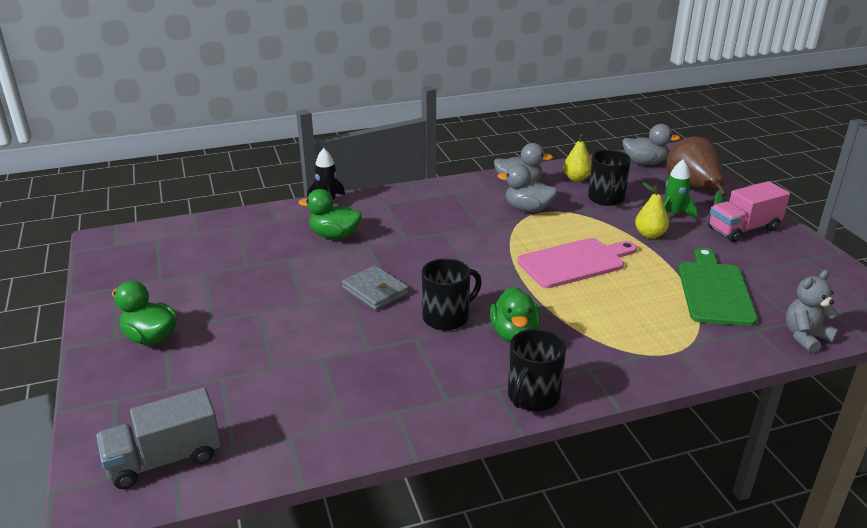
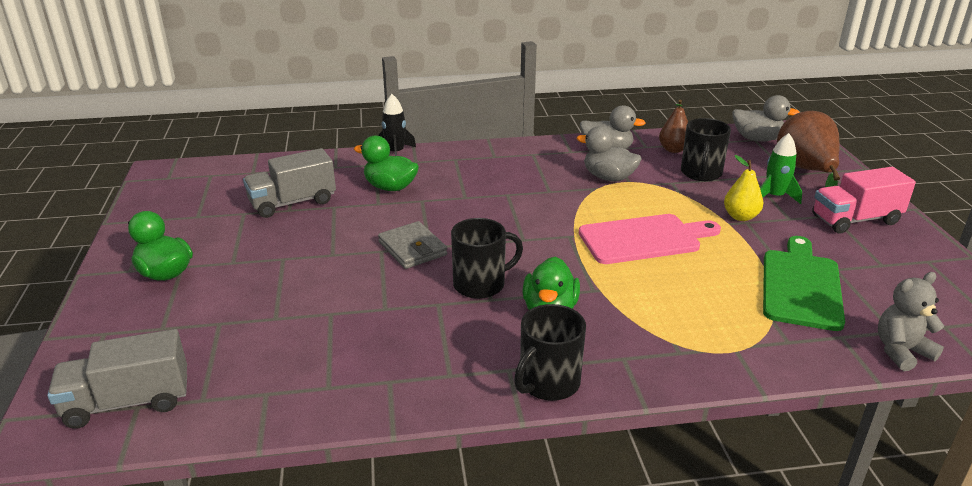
camera: 10 degrees right, 0 degrees up
(247, 258) = (293, 202): none -> grey truck
(576, 178) = (673, 149): yellow pear -> brown pear

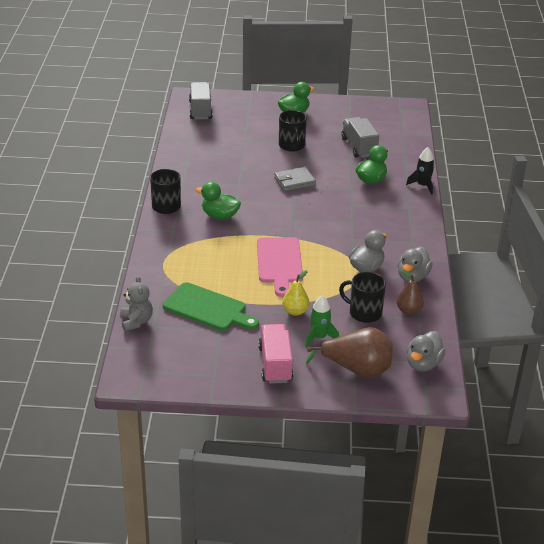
camera: 100 degrees right, 5 degrees up
(480, 284) = (251, 198): black mug -> black mug (292, 145)

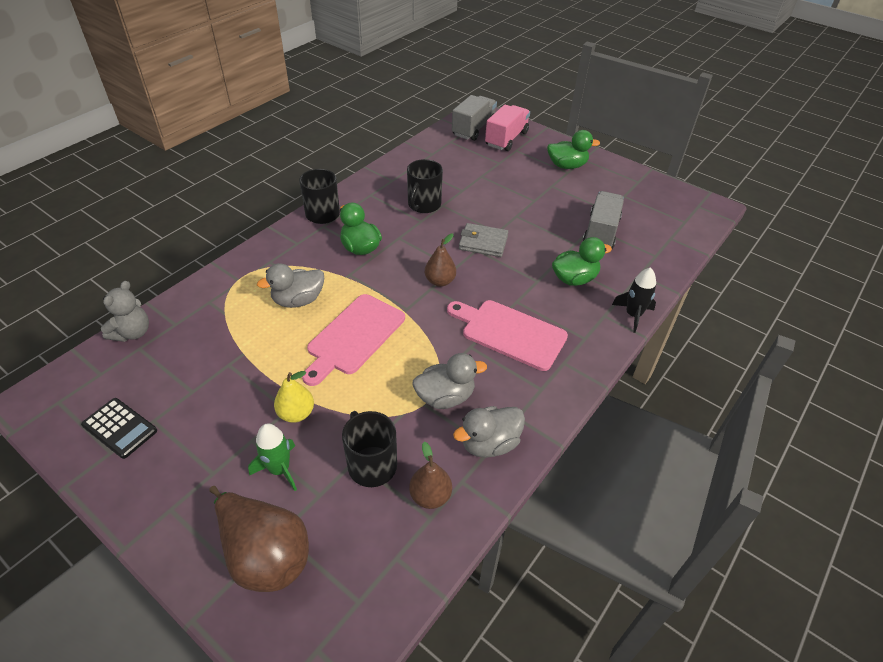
camera: 35 degrees right, 10 degrees up
(202, 364) = (120, 428): none -> black calculator
(208, 308) = (215, 355): green cutting board -> none
(275, 364) = (187, 479): pink truck -> pink truck (506, 139)
(292, 145) = (525, 200): black mug -> black mug (424, 205)
(294, 213) = (440, 281): none -> brown pear
(366, 223) = (510, 333): none -> pink cutting board
(423, 364) = (356, 605): grey duck -> grey duck (298, 300)

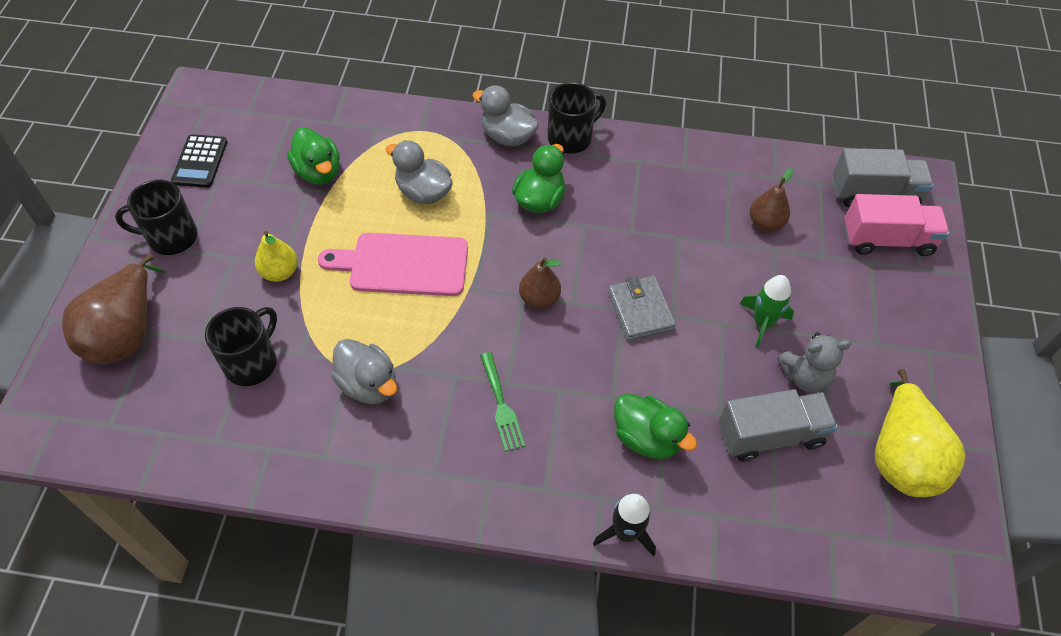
camera: 60 degrees right, 10 degrees up
(132, 333) = (305, 101): grey teddy bear -> grey teddy bear (805, 377)
(279, 469) = (212, 295): green rocket -> green rocket (762, 322)
(424, 205) = (663, 219): black mug -> black mug (171, 237)
(430, 496) = (239, 429): brown pear -> brown pear (765, 223)
(489, 443) = (328, 453): grey duck -> grey duck (507, 136)
(510, 333) = (501, 405): pink cutting board -> green fork
(567, 166) = (891, 336): green duck -> green duck (318, 172)
(639, 196) = (901, 456): none -> yellow pear

